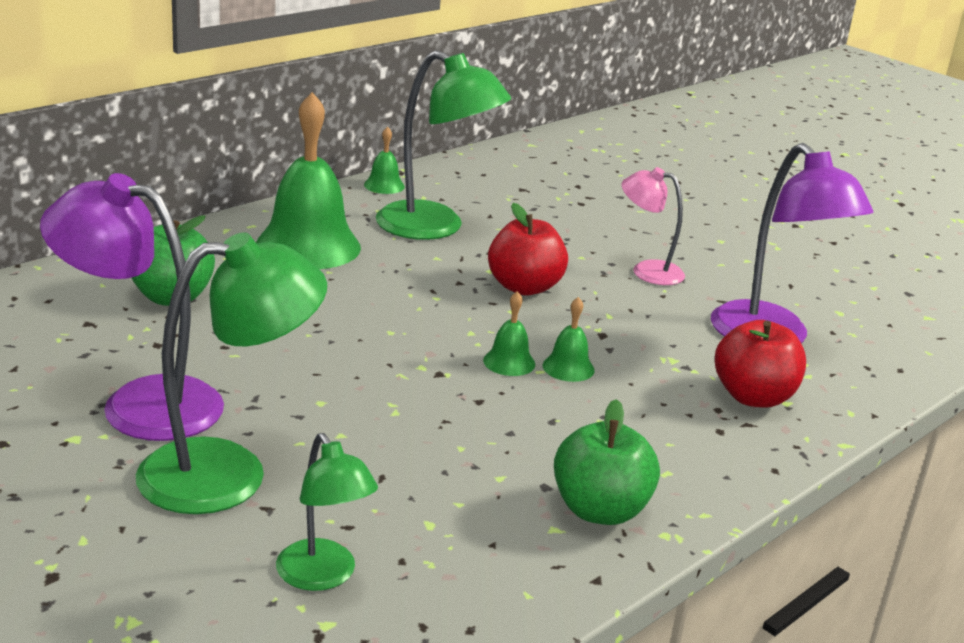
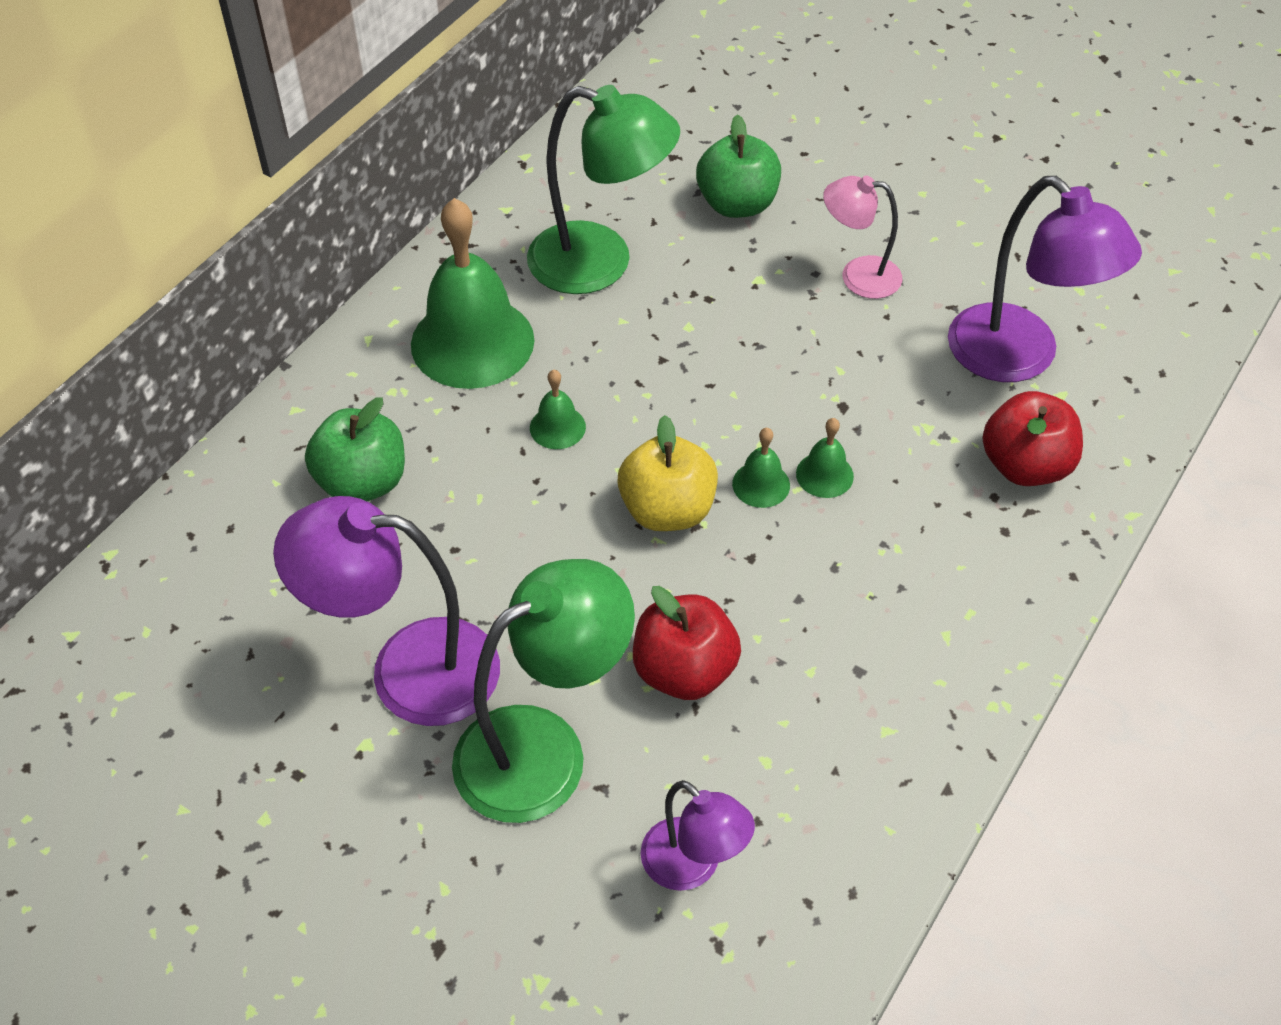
camera: 10 degrees left, 25 degrees up
(323, 576) = (692, 866): green lamp -> purple lamp
(384, 185) = (513, 197): green bell -> green bell (557, 427)
(419, 360) = (667, 510): none -> yellow apple
(524, 287) = (735, 347): red apple -> red apple (684, 670)
(600, 510) = (922, 690): green apple -> green apple (737, 204)

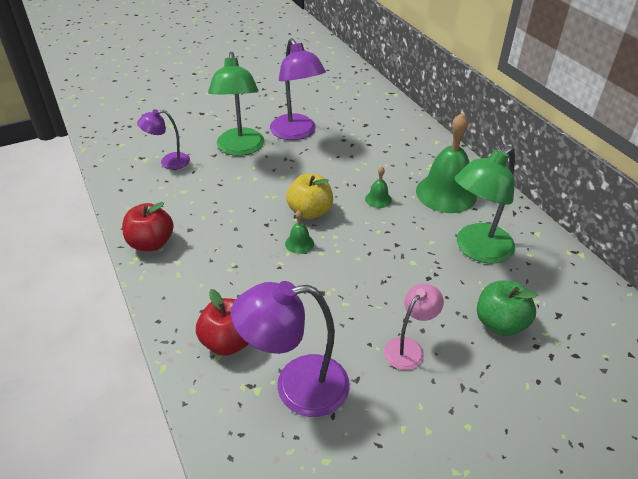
camera: 120 degrees right, 10 degrees down
(362, 482) = (387, 146): green apple -> none
(408, 669) = (296, 133): purple lamp -> purple lamp turned 120 degrees clockwise
(684, 670) = (236, 187): red apple -> red apple (151, 243)
(824, 475) = (287, 265): green bell -> none

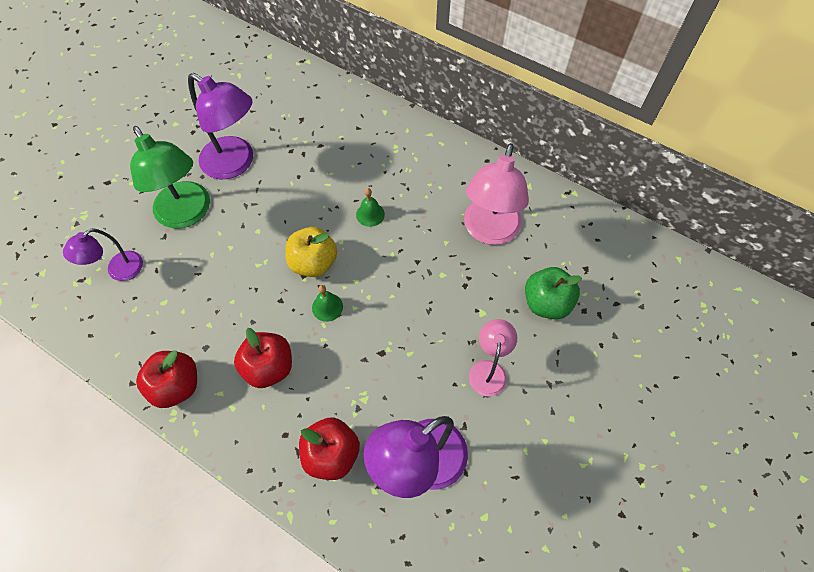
camera: 30 degrees left, 20 degrees up
(225, 262) = (269, 367): none -> red apple
(446, 193) = (428, 176): green bell -> none
(477, 250) = (489, 231): green lamp -> pink lamp

